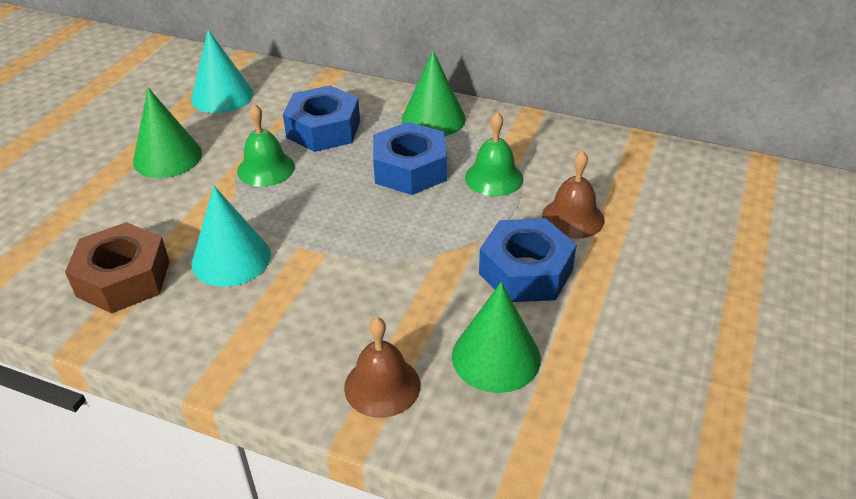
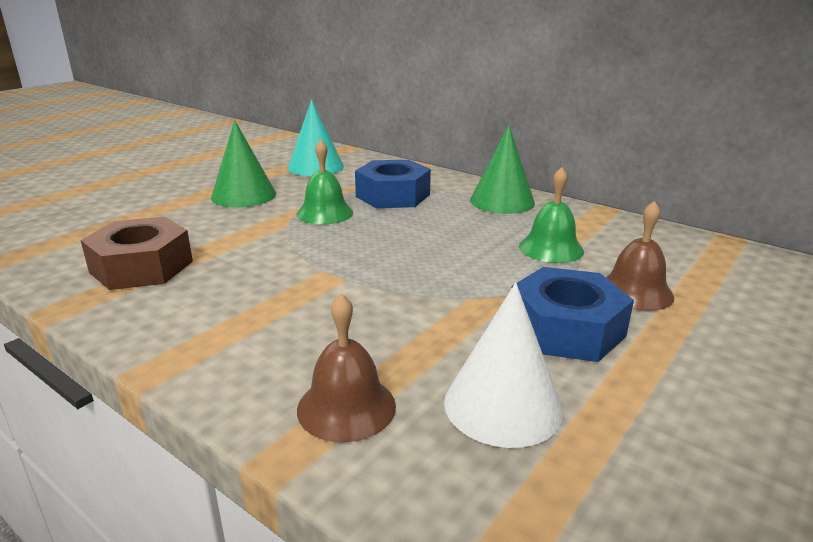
camera: 15 degrees right, 15 degrees down
(231, 258) = (251, 268): turquoise cone -> none
(410, 169) = (464, 231): blue nut -> none
(496, 357) = (503, 405): green cone -> white cone

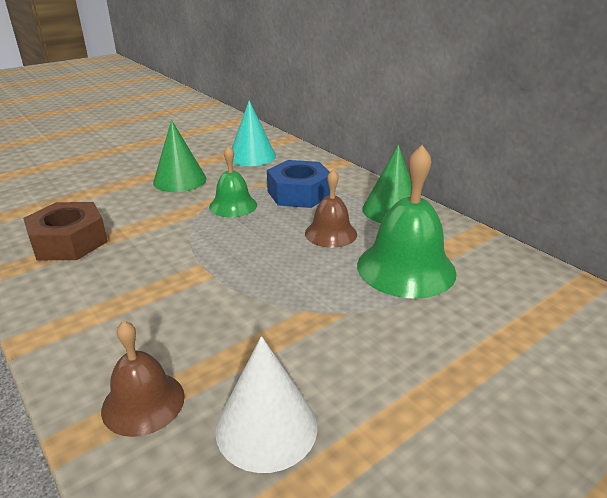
camera: 15 degrees right, 5 degrees up
(551, 248) = (406, 268): green bell -> green bell, size x1.68
(566, 329) = (367, 358): blue nut -> none
(635, 291) = (457, 328): brown bell -> brown bell (331, 233)

